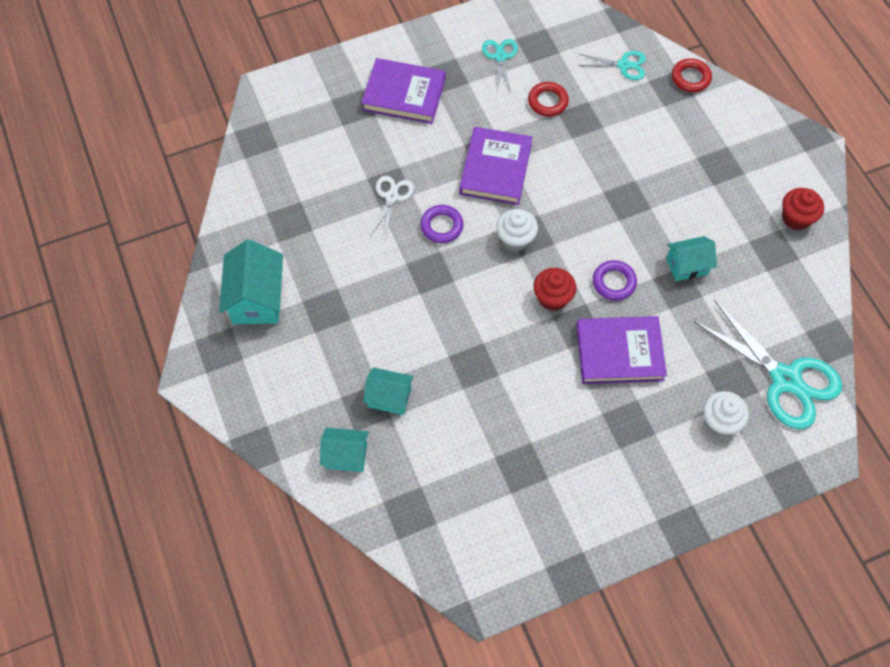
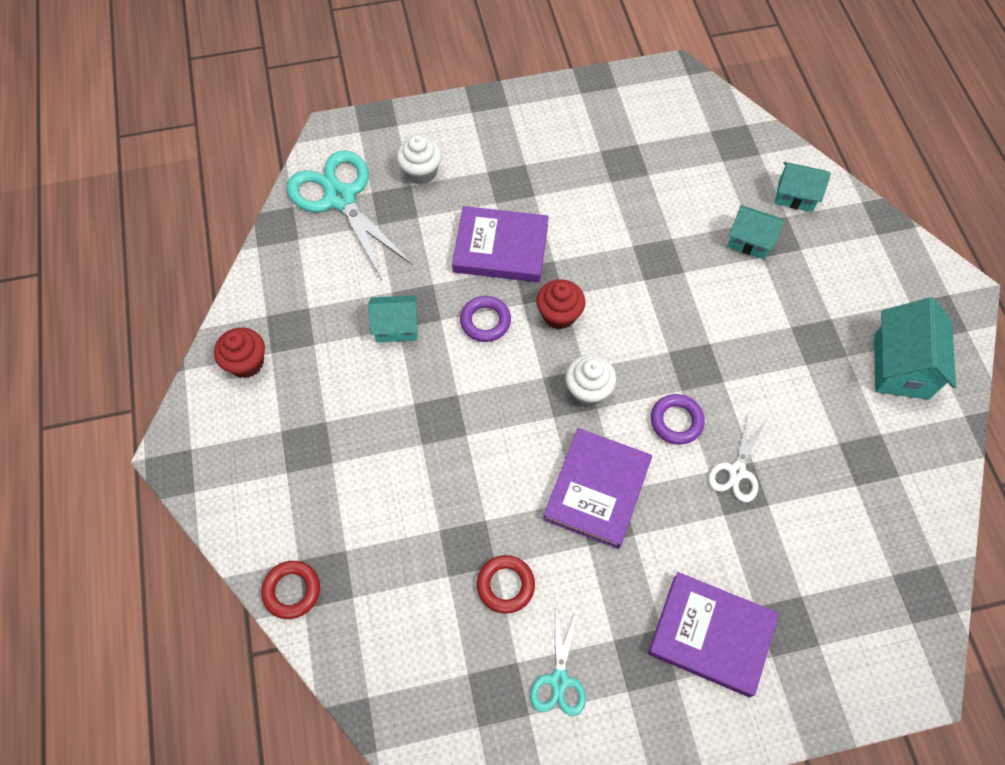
camera: 170 degrees left, 0 degrees up
(624, 65) = (379, 631): turquoise scissors -> none

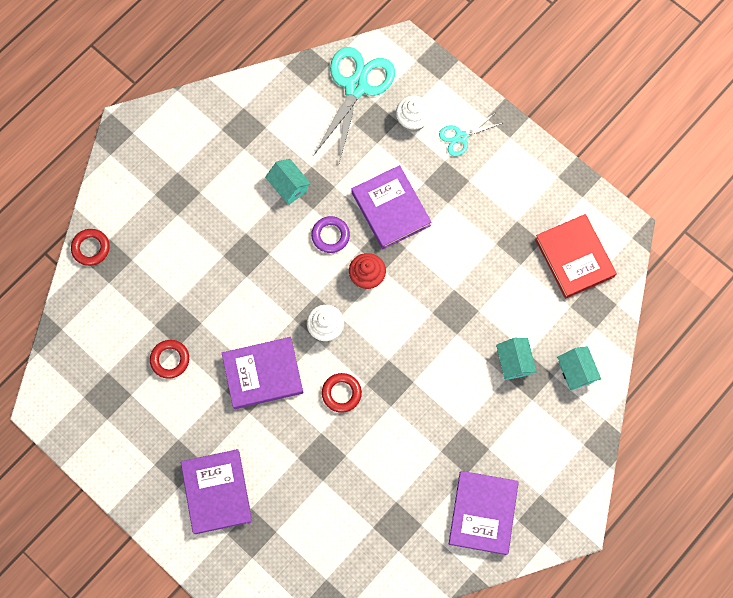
camera: 55 degrees right, 10 degrees up
(246, 363) = (205, 120): red cupcake -> none
(559, 680) = (136, 423): turquoise scissors -> turquoise scissors (461, 137)
(674, 128) = (574, 258): none -> red book
(676, 421) = (341, 393): purple ring -> red ring
(737, 471) = (332, 449): white scissors -> none
(901, 366) = (482, 513): turquoise house -> purple book

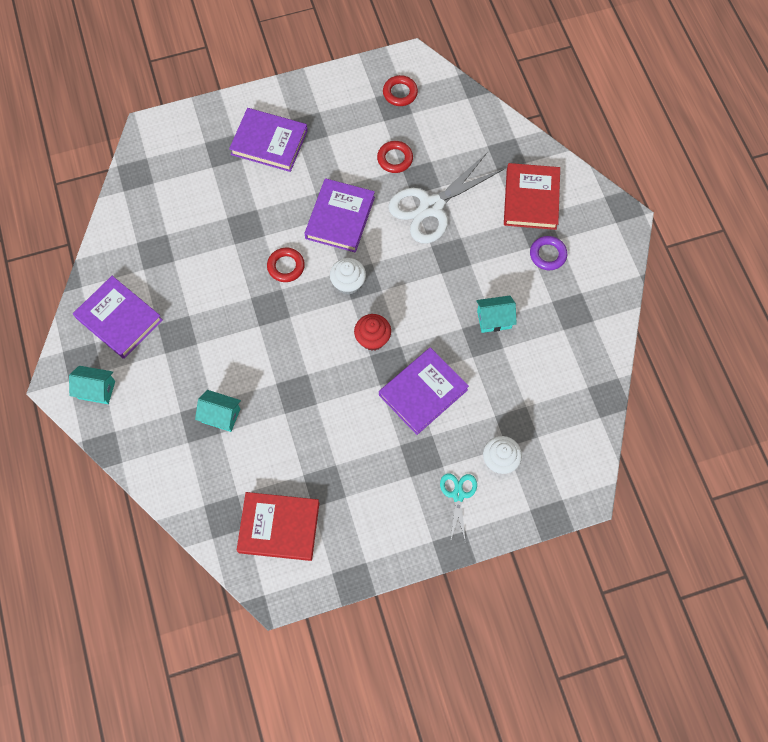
camera: 120 degrees right, 5 degrees down
(91, 248) = (525, 146): red ring -> red ring (400, 93)
(147, 215) = (531, 199): none -> red book
(205, 298) = (431, 207): none -> white scissors
(330, 236) = (428, 329): purple ring -> purple ring (547, 255)
(356, 87) = (563, 428): turquoise scissors -> none
(391, 209) = (423, 392): purple book -> purple book turned 45 degrees counterclockwise
(575, 372) = (178, 463): turquoise house -> turquoise house (97, 390)

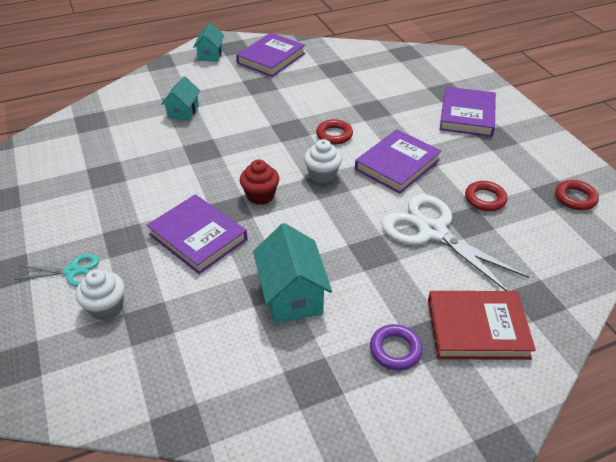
camera: 85 degrees right, 25 degrees down
(279, 527) = (72, 150): red book -> none
(340, 218) = (397, 165): purple book -> purple book turned 60 degrees counterclockwise
(494, 319) = (292, 295): turquoise house -> turquoise house, size x1.59

